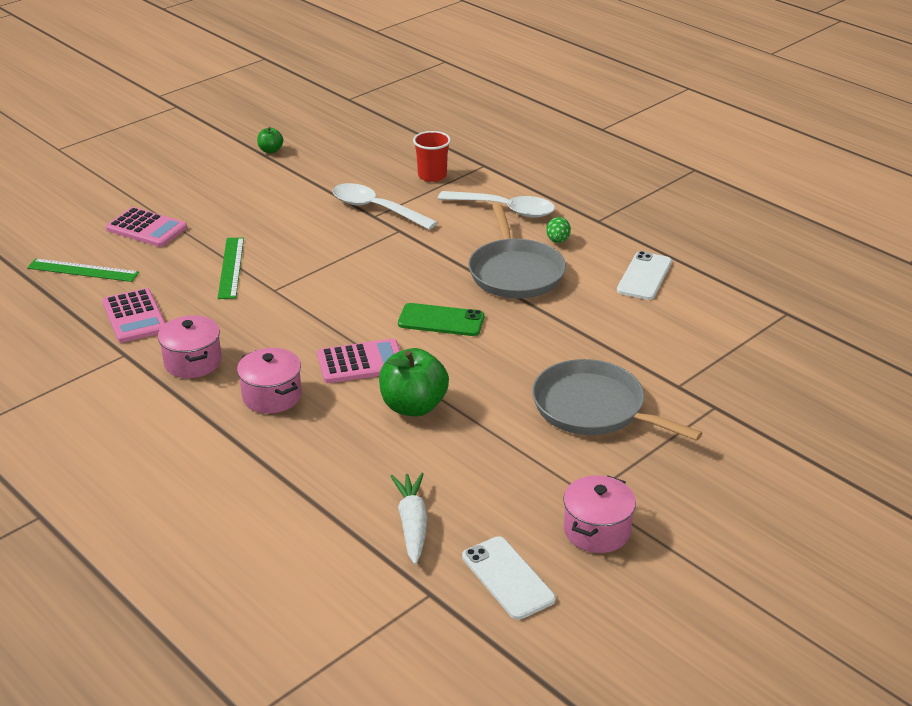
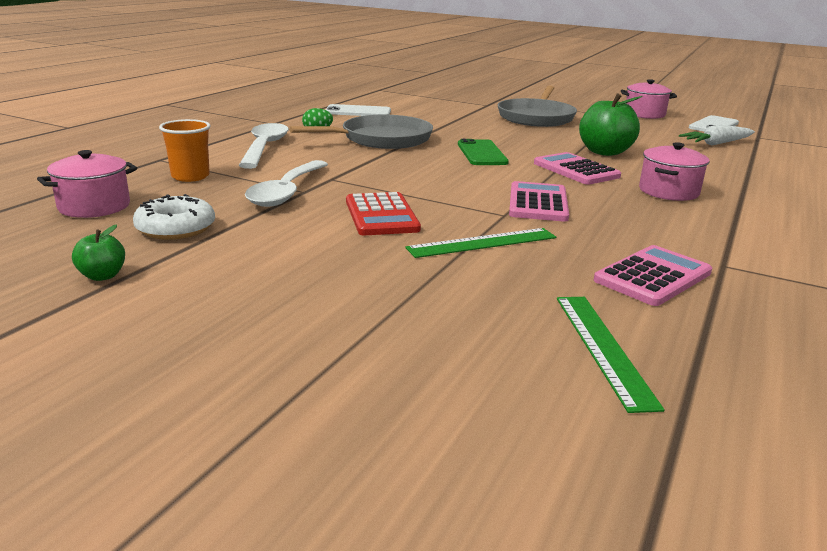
camera: 110 degrees left, 10 degrees down
(146, 228) = (430, 324): pink calculator -> pink calculator (538, 203)
(193, 362) = (678, 229): pink pot -> pink pot (94, 206)
(305, 239) = (381, 215): none -> red calculator
(327, 169) = (176, 228): none -> white donut
(432, 176) = (190, 176): red cup -> orange cup

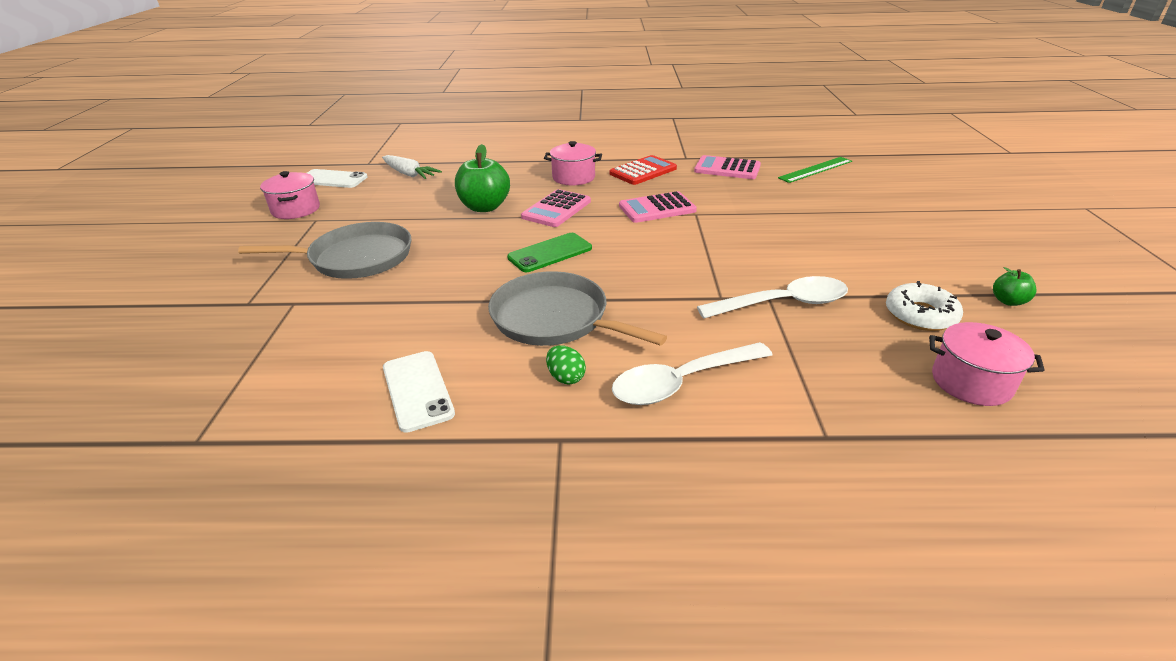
camera: 115 degrees left, 10 degrees up
(190, 176) = (833, 376): orange cup -> none
(381, 215) = (764, 250): red calculator -> red calculator (643, 171)
(482, 243) = (753, 210): green ruler -> none

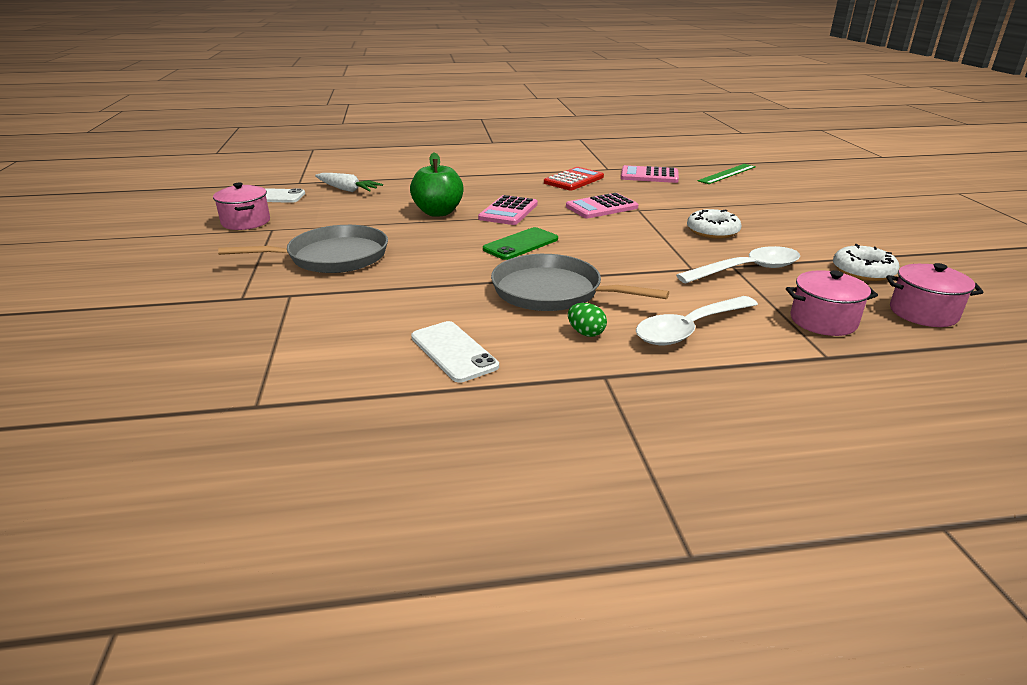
camera: 10 degrees left, 5 degrees down
(573, 177) = (511, 187): pink pot -> pink pot (823, 321)
(766, 247) = (712, 231): none -> white donut
(1008, 301) = (927, 258): green apple -> none

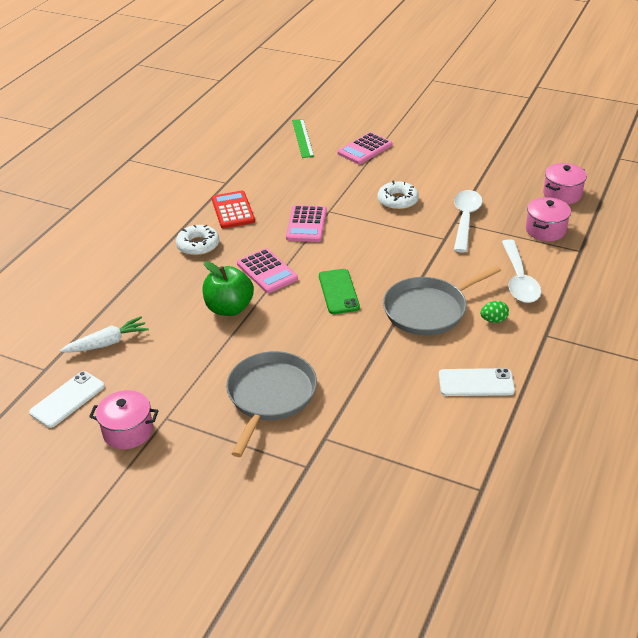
camera: 55 degrees left, 10 degrees up
(649, 175) = (265, 172): pink calculator -> pink calculator (364, 149)
(863, 271) = (502, 182): white donut -> white donut (198, 245)

